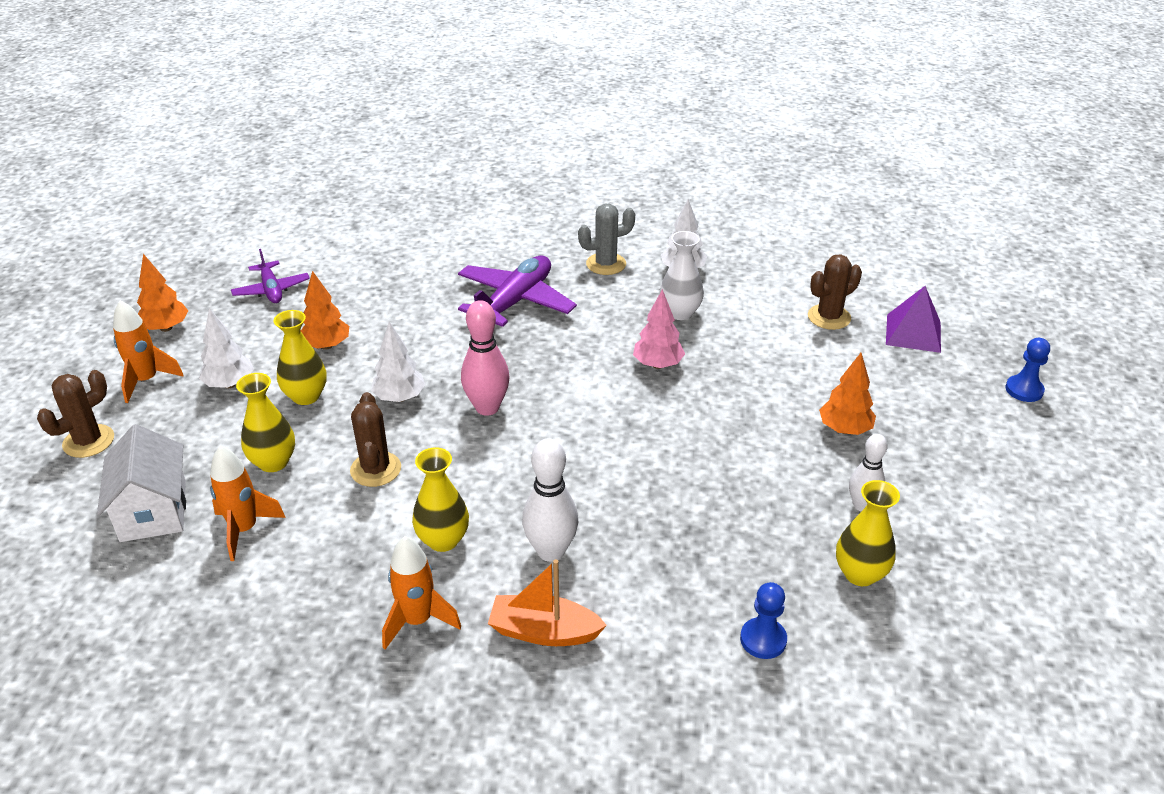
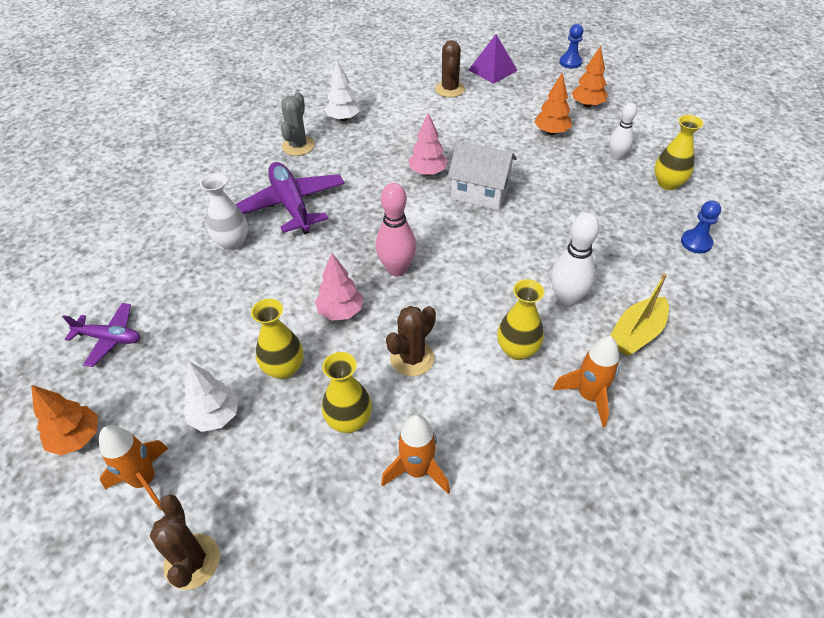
camera: 55 degrees left, 10 degrees up
(153, 511) = (341, 533): white house -> white house (480, 192)
(326, 345) = (230, 330): orange tree -> orange tree (587, 105)
(375, 469) = (412, 358): brown cactus -> brown cactus turned 75 degrees counterclockwise
(399, 397) = (340, 312): white tree -> pink tree
(544, 631) = (636, 334): orange boat -> yellow boat
(680, 313) = (385, 140): white vase -> white vase (232, 242)

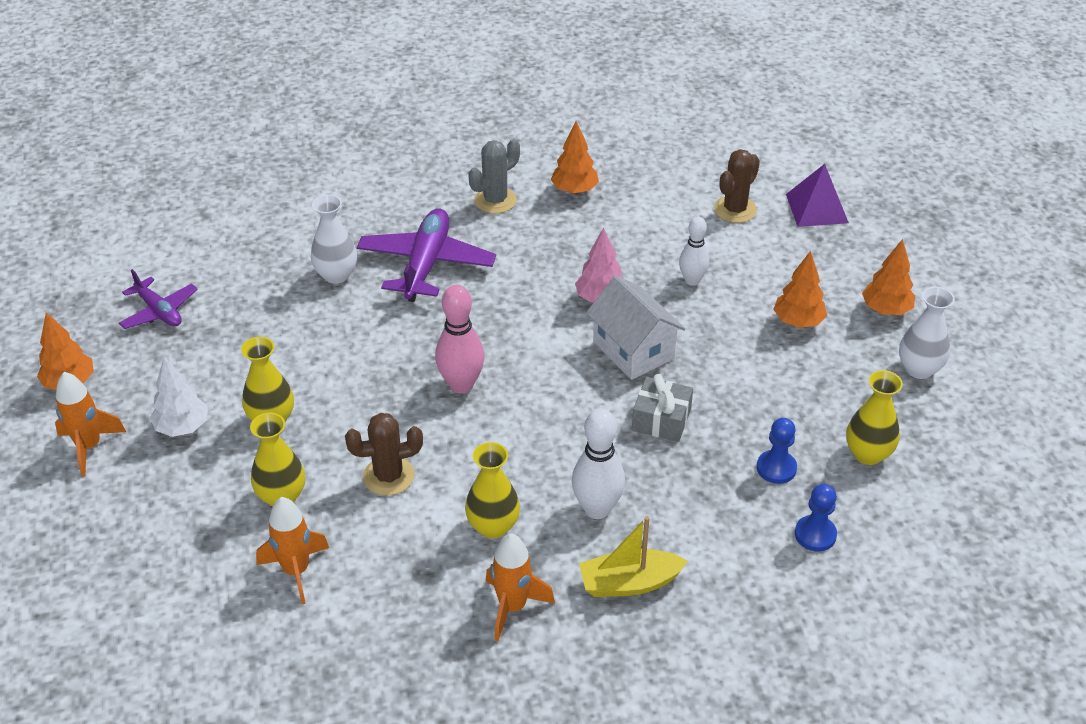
camera: 35 degrees right, 5 degrees down
(192, 561) = (71, 527): brown cactus -> none
(340, 312) = (368, 396): pink tree -> none
(343, 118) = (574, 190): white tree -> orange tree
(541, 224) = (661, 419): none -> grey gift
(570, 62) = (933, 243): blue pawn -> blue pawn (776, 468)
(616, 157) = (843, 391): white bowling pin -> white bowling pin (692, 280)
(638, 127) = (919, 369): none -> white vase

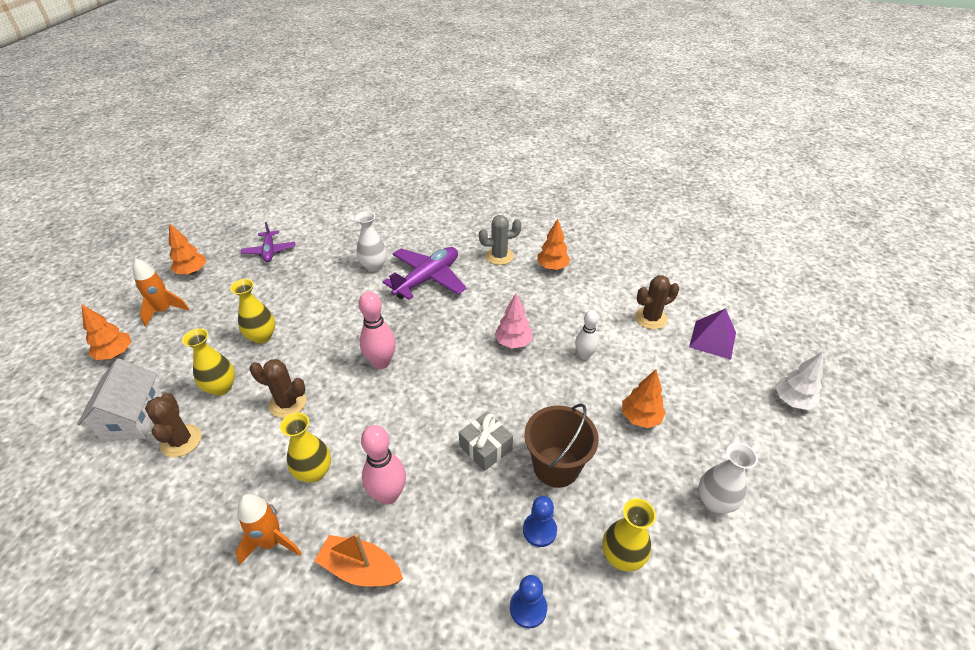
camera: 30 degrees right, 0 degrees up
(182, 427) = (216, 320): white tree -> white tree (792, 401)
(296, 571) = (181, 441): orange rocket -> brown cactus
(597, 509) = (388, 495): white bowling pin -> pink bowling pin
(629, 583) = (360, 569): yellow boat -> orange boat
(633, 350) = (507, 387): white house -> white house (133, 418)
(748, 405) = (556, 466): none -> brown bucket
(885, 309) = (717, 438): orange tree -> orange tree (115, 354)

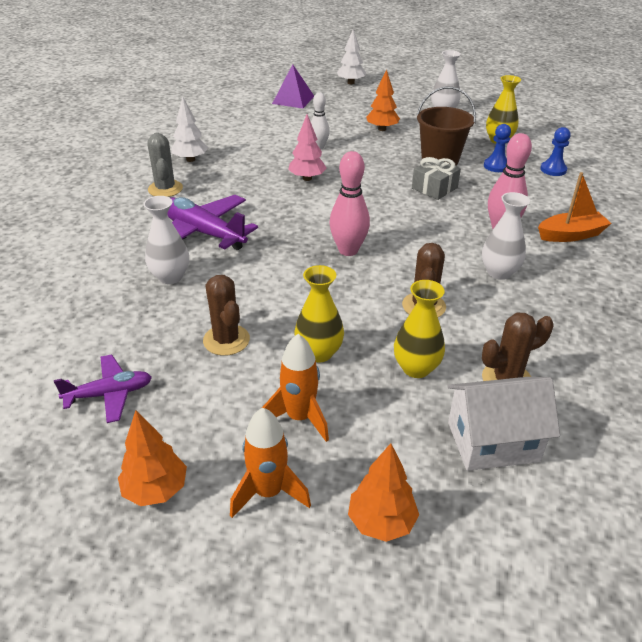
camera: 95 degrees left, 5 degrees down
(272, 542) = (578, 283): orange rocket -> orange rocket (299, 418)
(314, 472) = (499, 272): yellow vase -> white vase
(360, 569) = (571, 235): orange boat -> orange boat turned 120 degrees counterclockwise
(552, 267) = (190, 159): orange tree -> white tree
(650, 318) = (269, 119): brown cactus -> brown cactus (226, 340)

